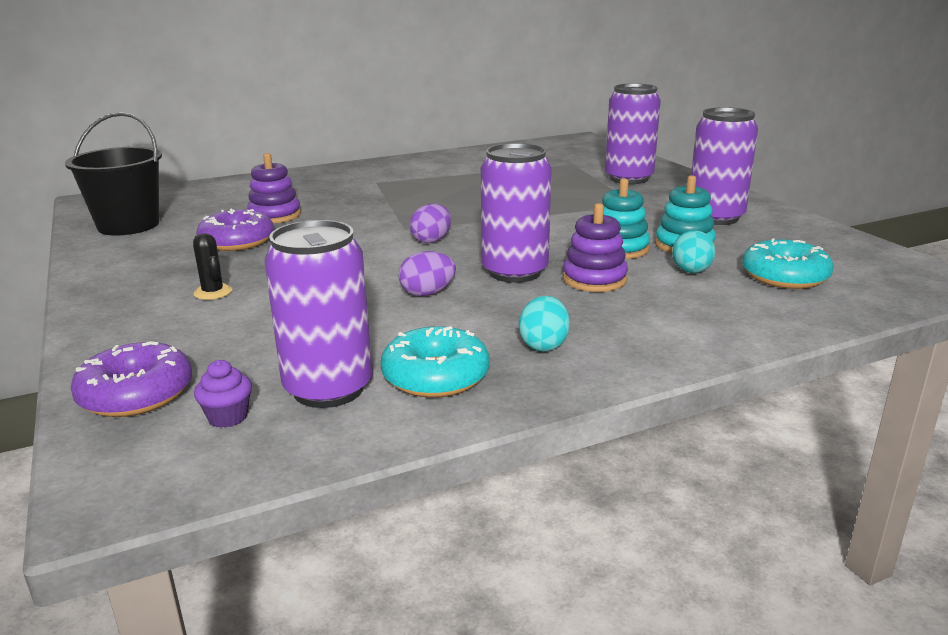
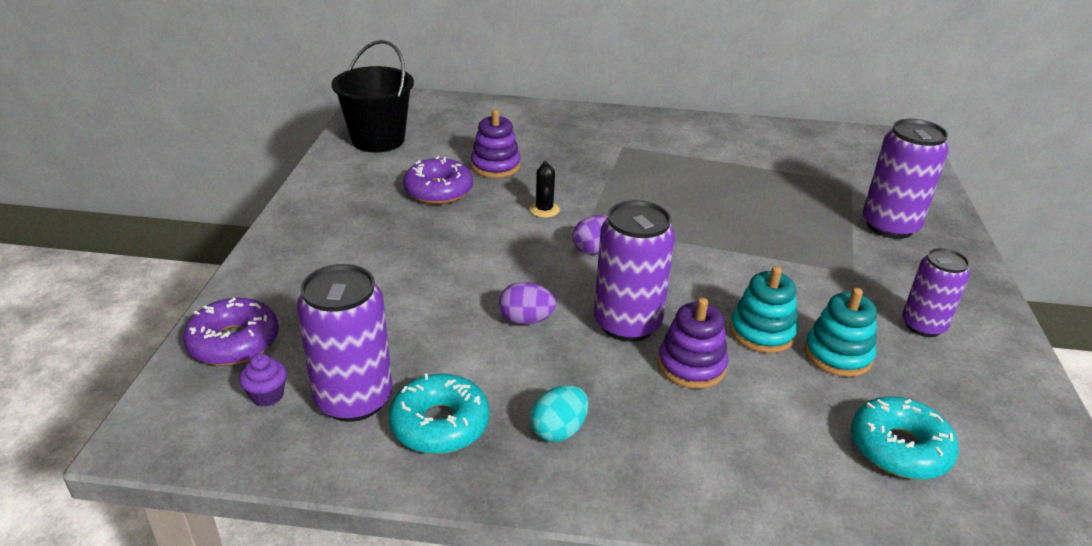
camera: 30 degrees right, 10 degrees up
(213, 292) = (369, 249): black cactus -> black cactus (544, 210)
(691, 272) = (801, 397): turquoise egg -> none
(715, 217) = (923, 326): purple can -> purple can, size x0.65

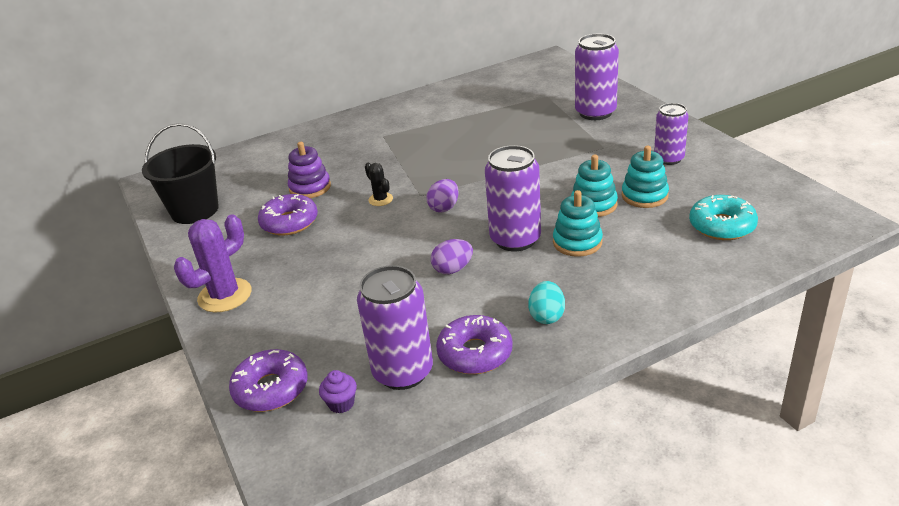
camera: 30 degrees left, 0 degrees up
(306, 231) = (225, 295): none -> purple cactus
(440, 424) = (475, 353): turquoise donut -> purple donut
(691, 366) = (577, 242): purple stacking toy -> turquoise stacking toy

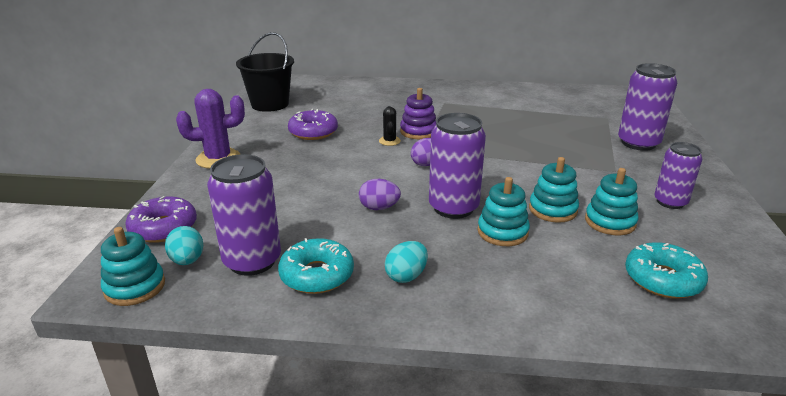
camera: 30 degrees right, 5 degrees down
(310, 188) = (353, 116): purple stacking toy -> purple stacking toy (418, 131)
(325, 452) = (135, 287): none -> turquoise stacking toy
(341, 404) = (187, 260): purple cupcake -> turquoise egg
(475, 353) = (317, 275): purple donut -> turquoise donut

